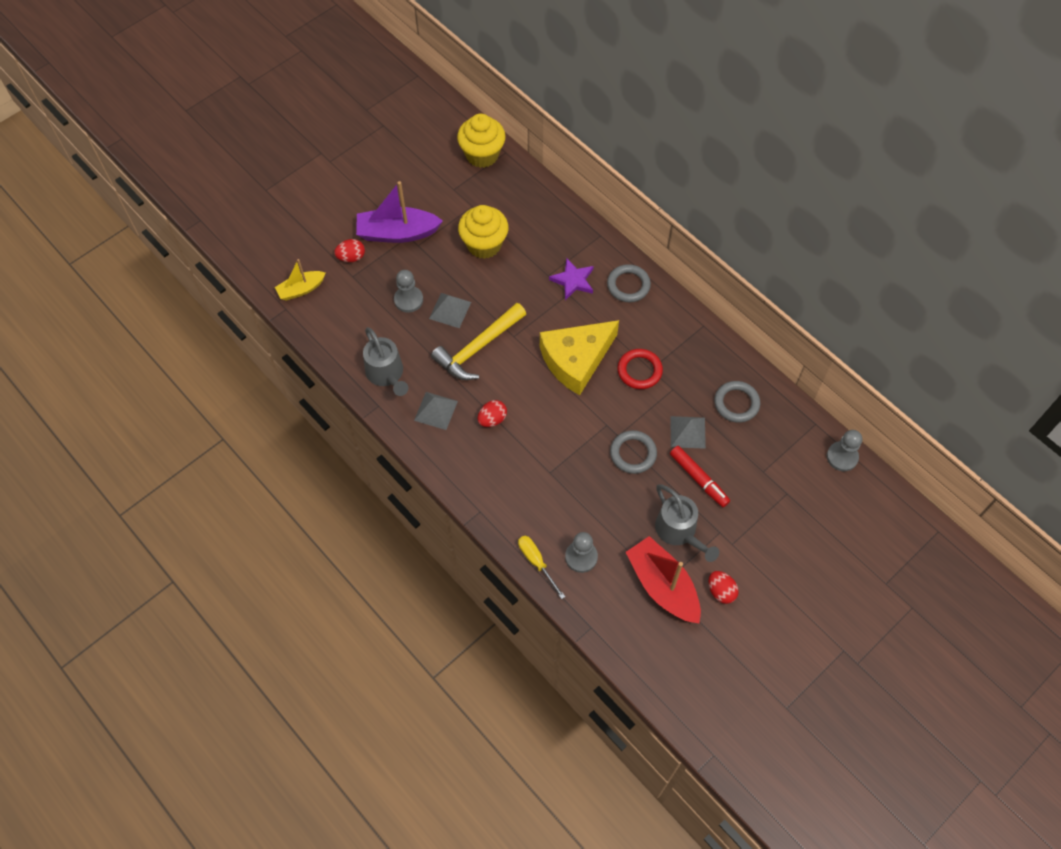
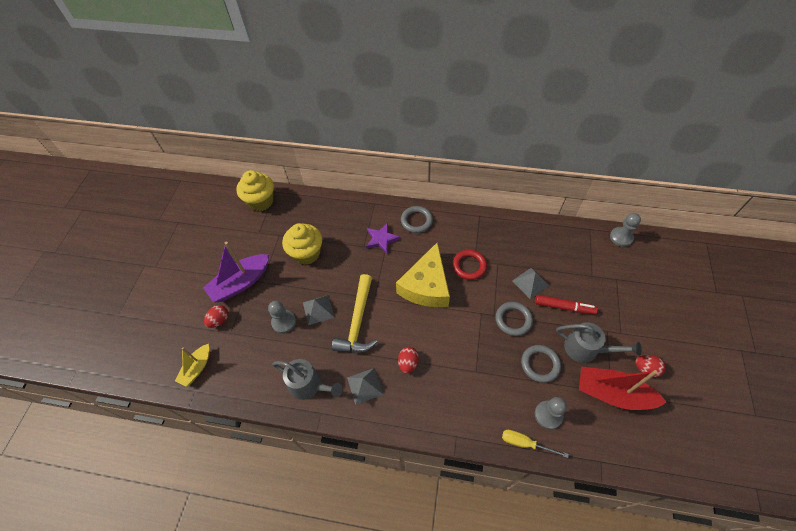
camera: 35 degrees left, 5 degrees down
(736, 403) = (539, 247): grey ring -> grey ring (540, 364)

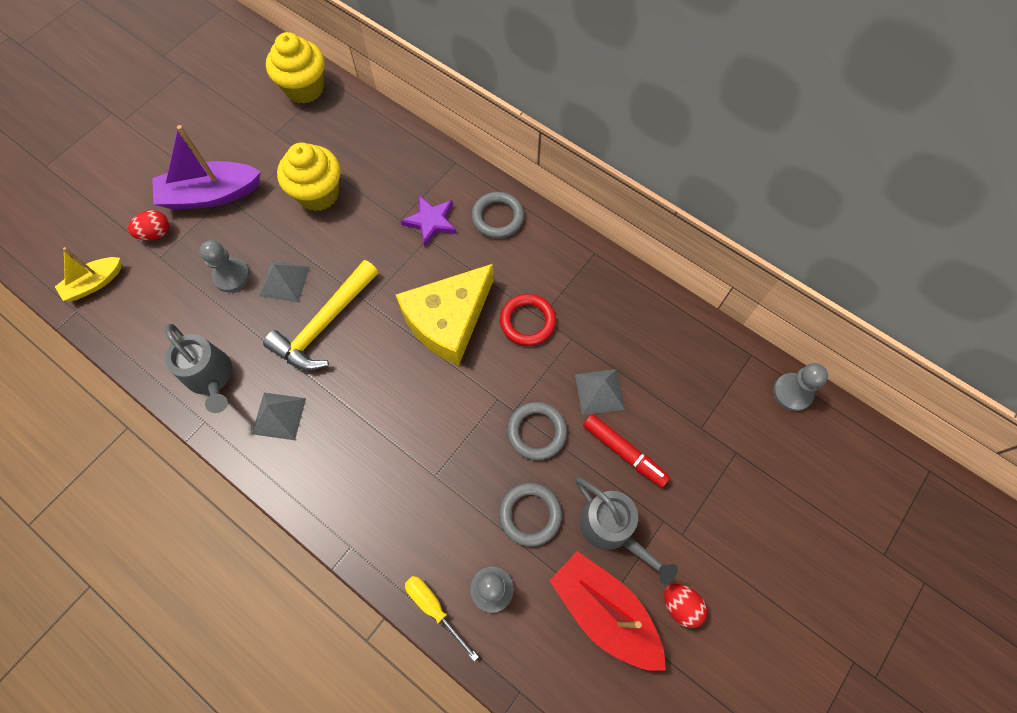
camera: 25 degrees right, 10 degrees up
(408, 363) = (353, 415): red egg -> none

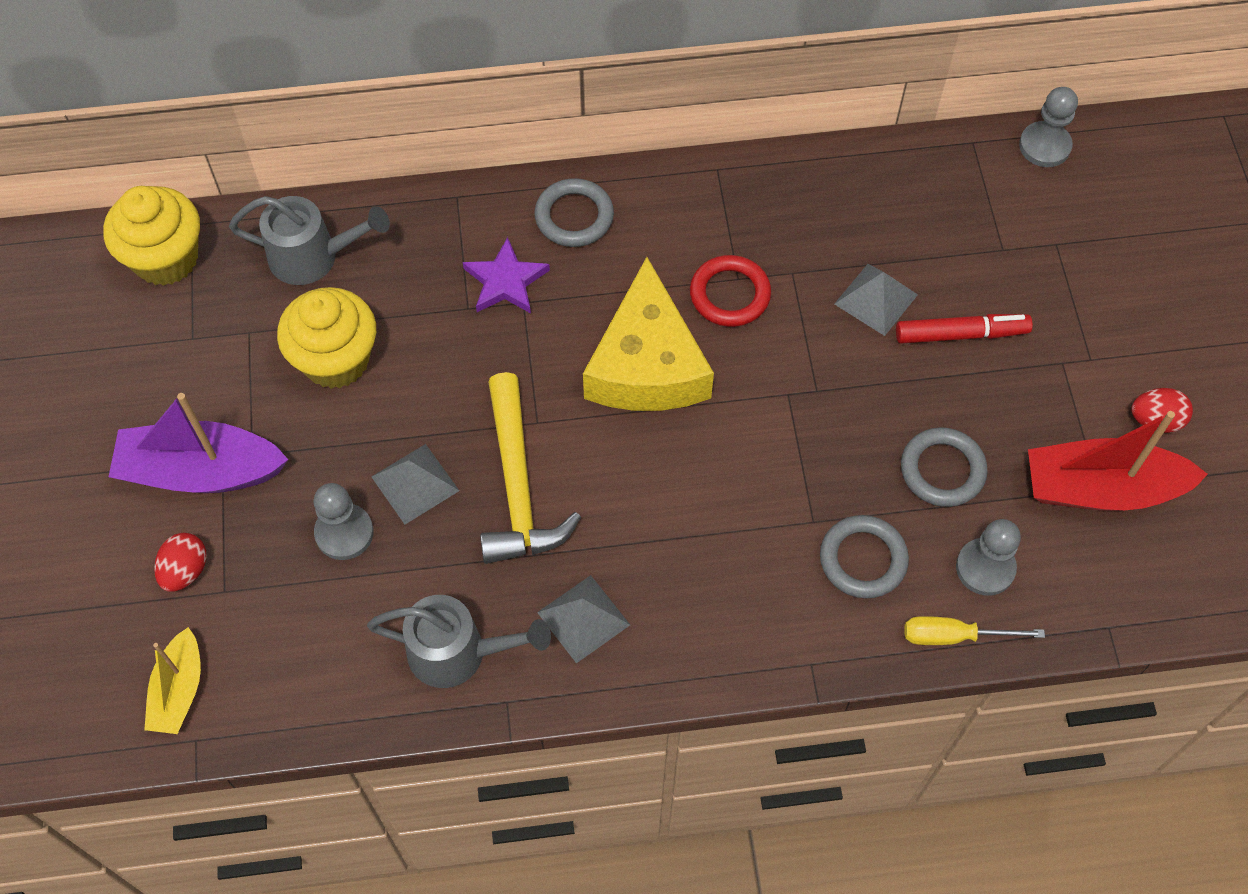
camera: 45 degrees left, 5 degrees down
(211, 195) = (201, 471): purple boat -> purple boat turned 60 degrees clockwise
(536, 432) = (861, 390): grey ring -> grey ring (863, 559)
(613, 530) = (1029, 412): grey watering can -> grey watering can (314, 257)

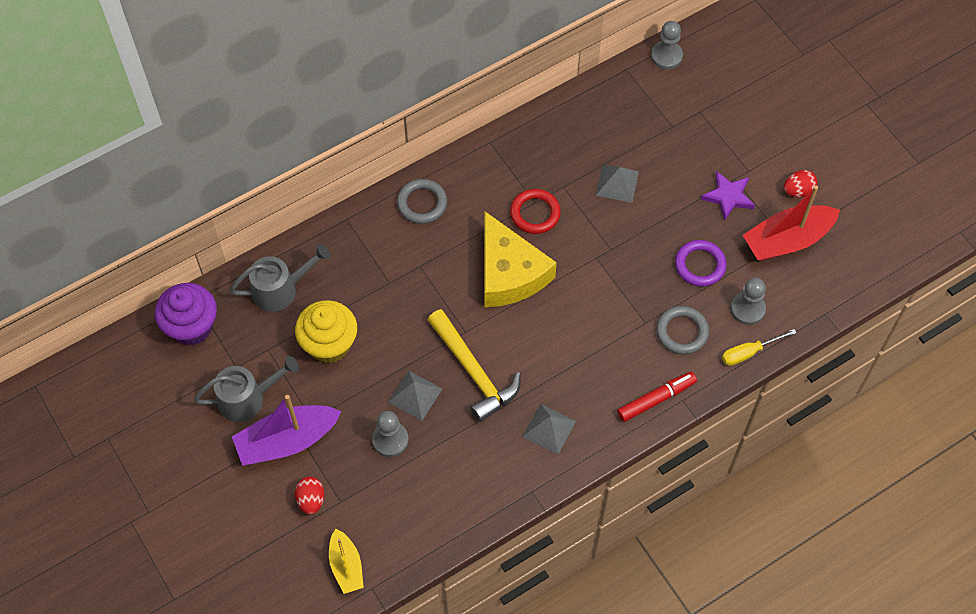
camera: 25 degrees left, 0 degrees up
(166, 259) = (192, 327): yellow cupcake -> purple cupcake
(459, 652) = (491, 477): grey watering can -> grey watering can (248, 398)
(505, 281) = (403, 257): purple star -> purple star (728, 196)
(942, 470) = (700, 265): grey ring -> purple ring
(961, 334) = (673, 184): red marker -> red marker (656, 399)

